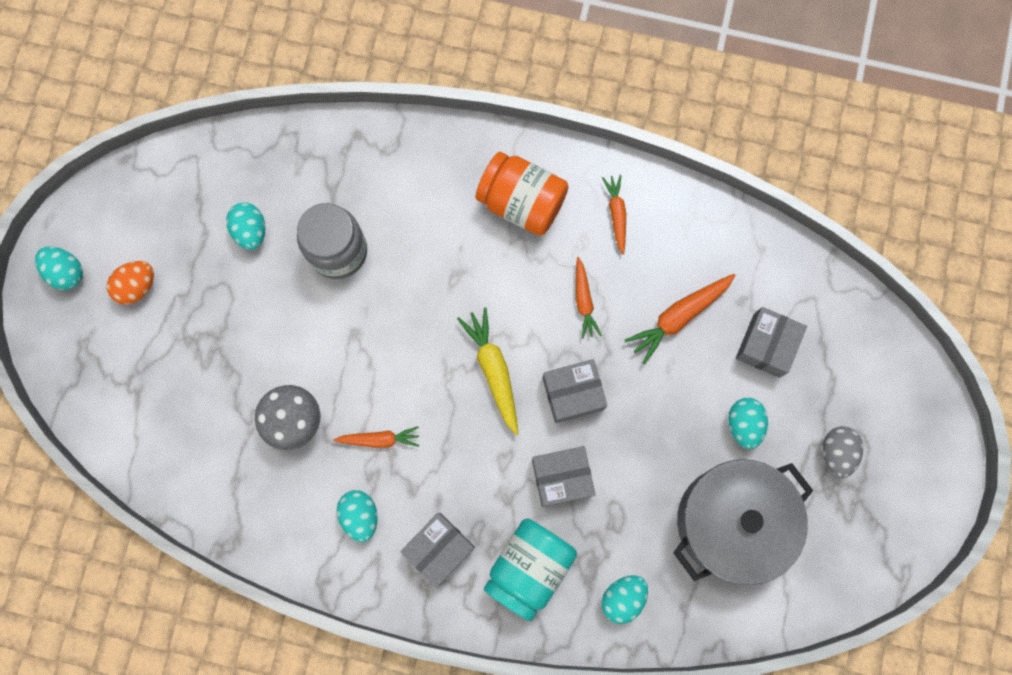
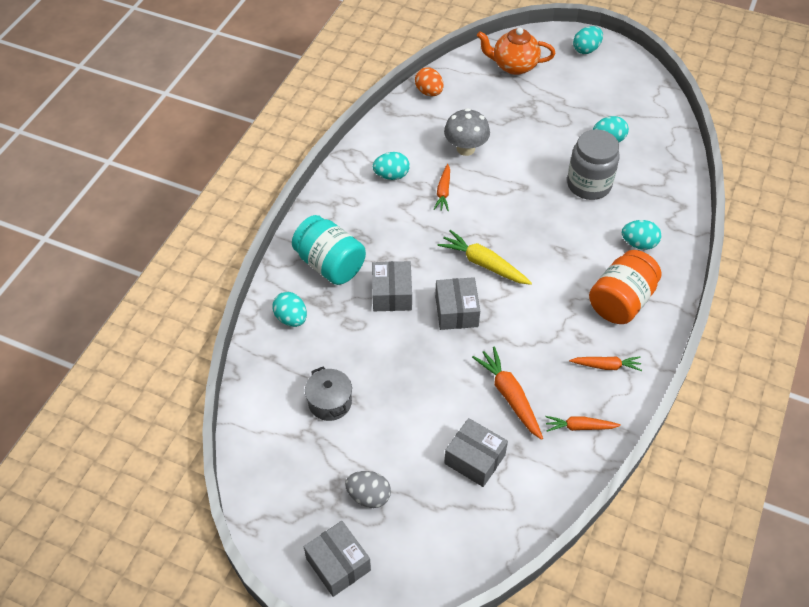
camera: 100 degrees right, 25 degrees down
(114, 373) = (514, 66): none -> orange teapot
(137, 286) = (572, 81): orange egg -> orange egg (429, 92)
(439, 549) = (357, 215): grey box -> grey box (338, 564)
(493, 370) = (483, 264): yellow carrot -> yellow carrot turned 135 degrees counterclockwise
(584, 301) = (532, 330): orange carrot -> orange carrot (579, 427)
(730, 521) = (330, 402): grey pot -> grey pot, size x0.47
(743, 424) = (408, 427): turquoise egg -> turquoise egg (638, 243)

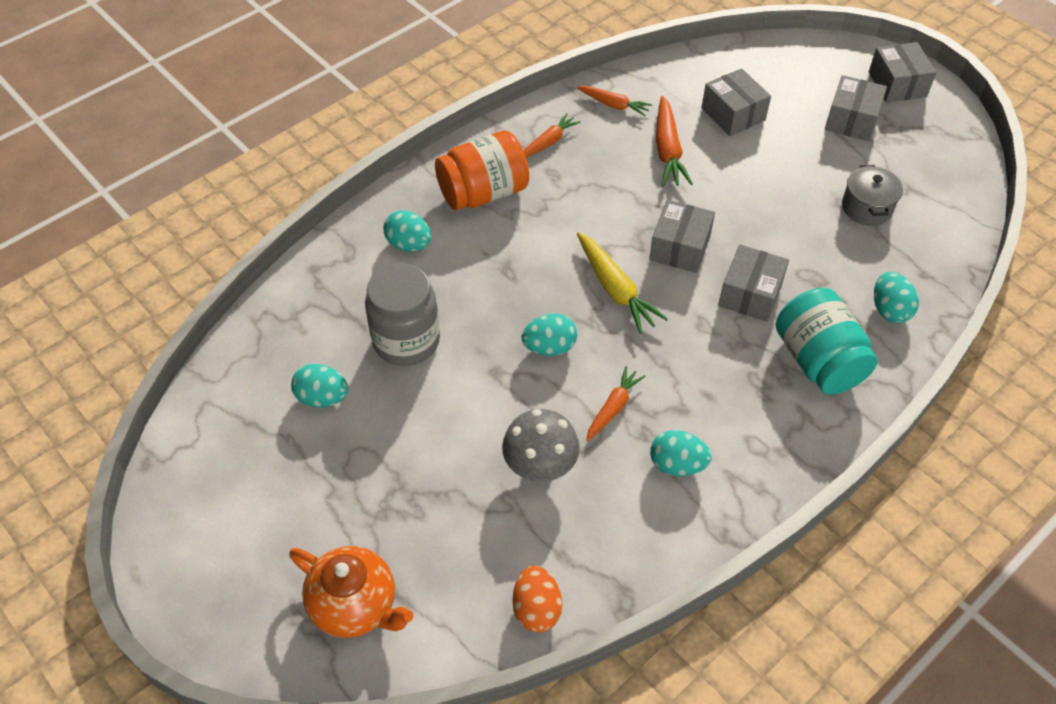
camera: 155 degrees left, 0 degrees up
(369, 496) = (851, 120): grey egg -> grey box
(586, 49) = (206, 589): turquoise egg -> turquoise egg (549, 347)
(606, 366) = (548, 142): orange carrot -> orange carrot turned 105 degrees clockwise

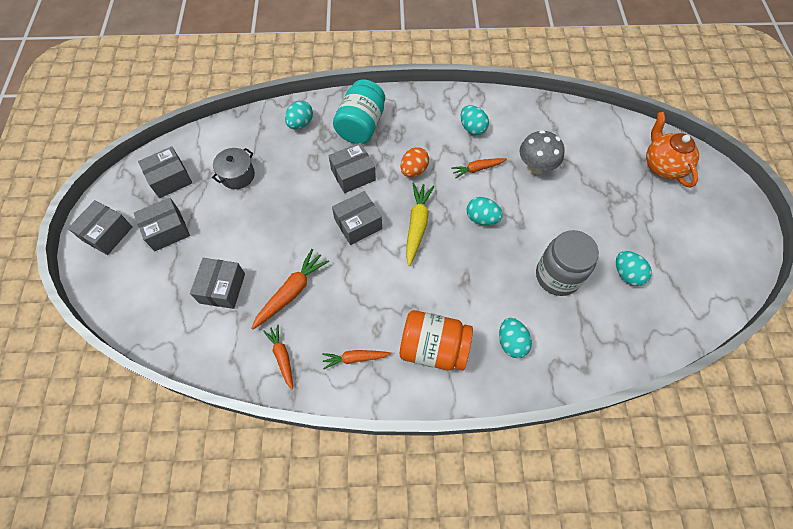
camera: 140 degrees left, 10 degrees up
(536, 609) = (582, 117): orange egg -> orange egg (414, 170)
(923, 159) = (170, 179): none -> grey box

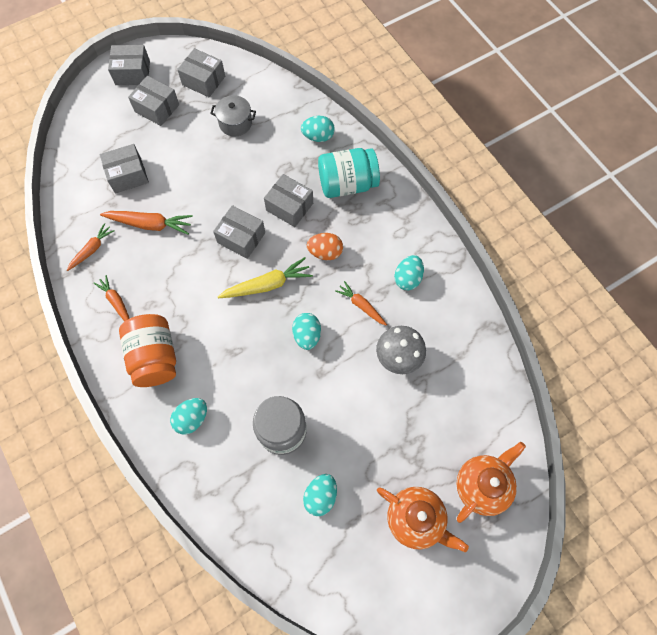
camera: 60 degrees right, 5 degrees up
(672, 219) = (415, 519): none -> orange teapot

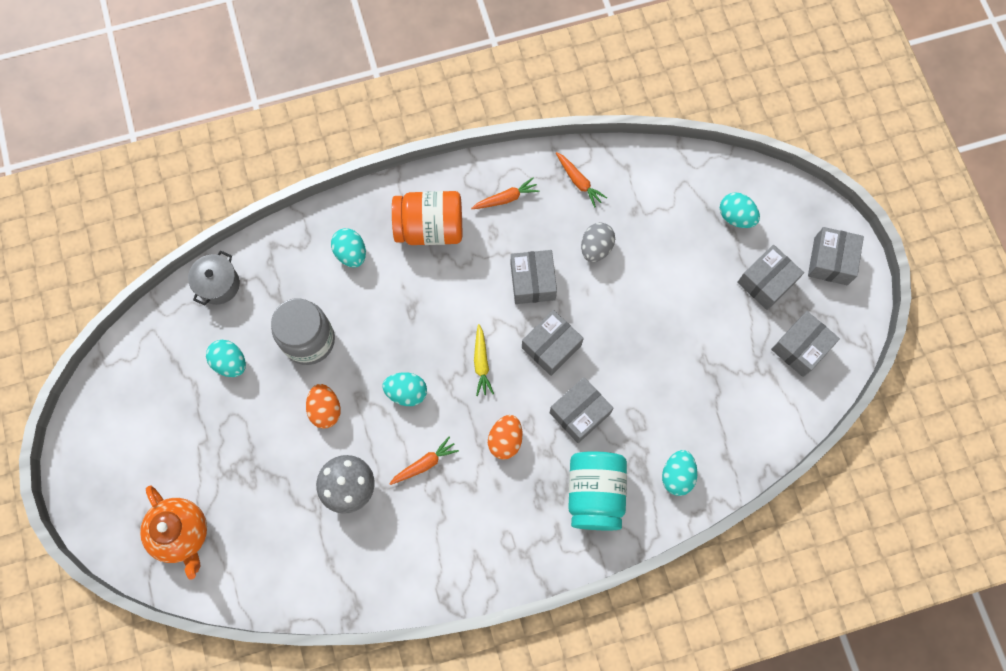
camera: 105 degrees right, 5 degrees up
(128, 175) = (671, 233): grey box -> grey box (532, 281)
(150, 224) = (596, 248): orange carrot -> grey egg
(235, 123) = (721, 374): grey pot -> grey pot (218, 284)
(267, 285) = (481, 363): yellow carrot -> yellow carrot, size x0.64
(340, 397) = (325, 410): none -> orange egg
(407, 278) = (443, 530): turquoise egg -> turquoise egg (736, 217)
(415, 519) = (174, 452): orange teapot -> none

